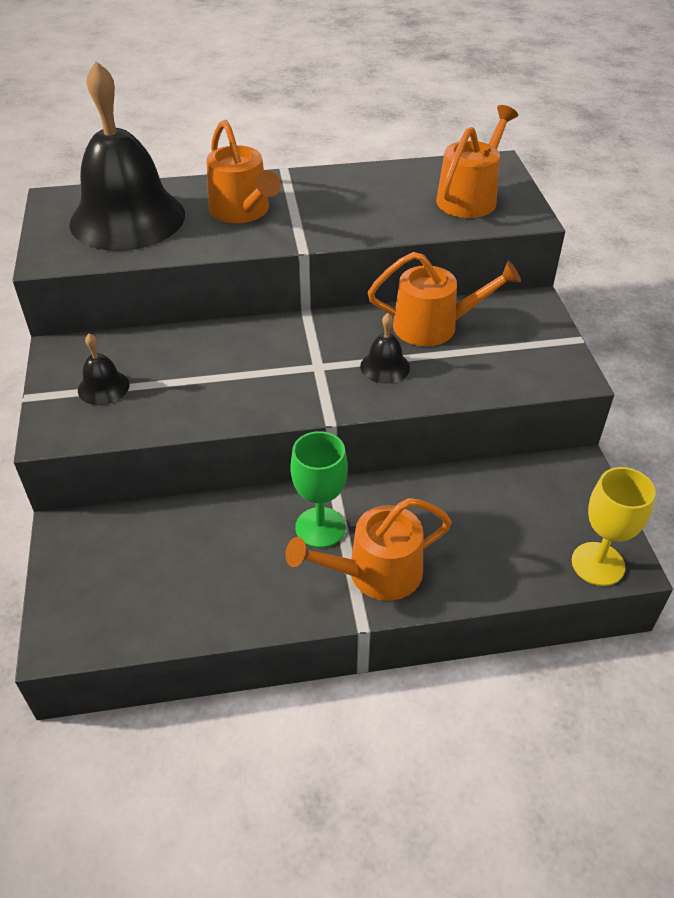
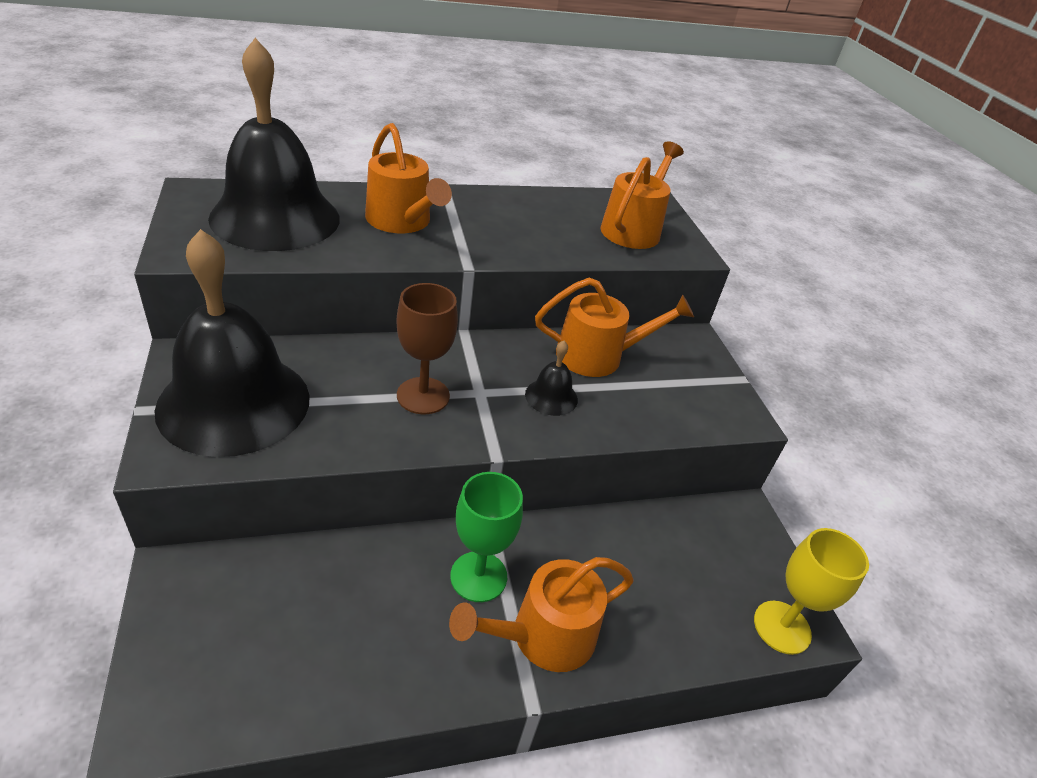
camera: 10 degrees left, 5 degrees down
(103, 387) = (234, 403): black bell -> black bell, size x2.46
(266, 372) = (423, 396): none -> brown goblet

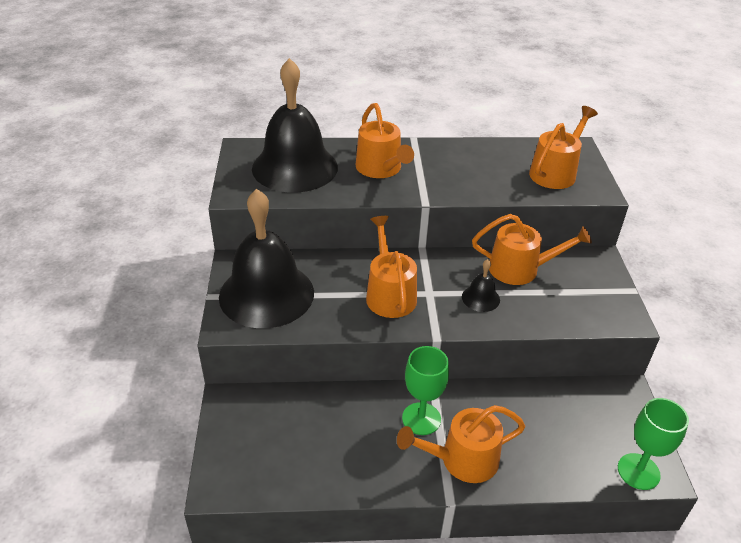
camera: 15 degrees right, 0 degrees up
(423, 396) = (389, 294): brown goblet -> orange watering can
(782, 627) = (638, 471): yellow goblet -> green goblet

